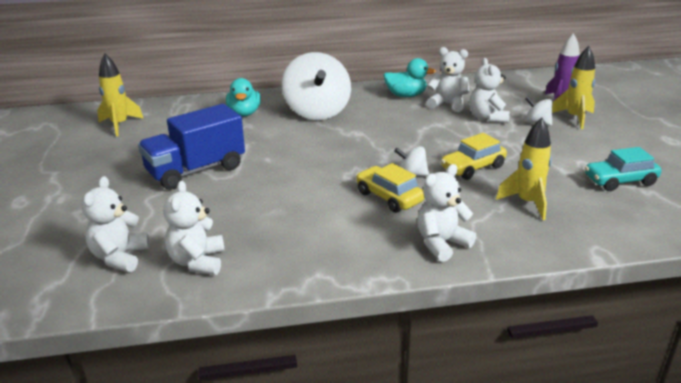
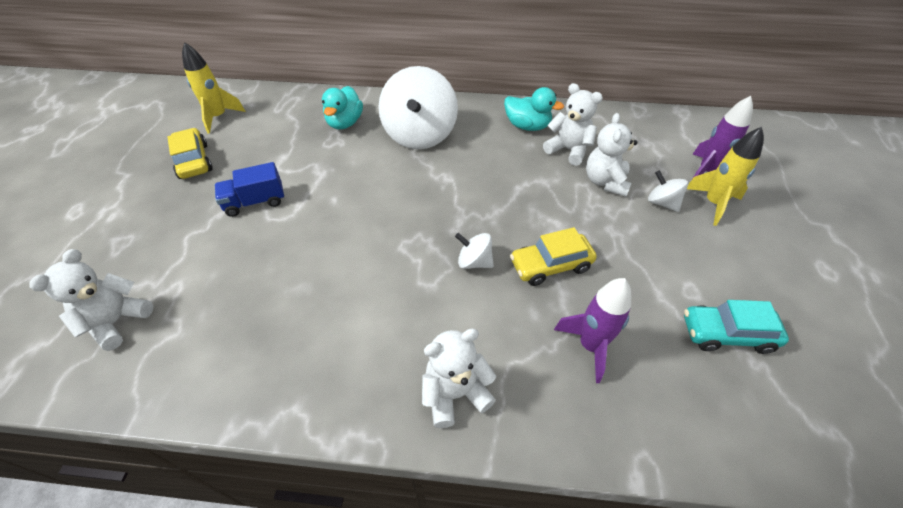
camera: 15 degrees right, 20 degrees up
(196, 170) = (255, 202): blue truck -> blue truck, size x0.59
(197, 262) = (185, 350): white teddy bear -> none
(389, 197) = (432, 294): yellow car -> yellow car (193, 161)
(527, 203) = (590, 346): yellow rocket -> purple rocket

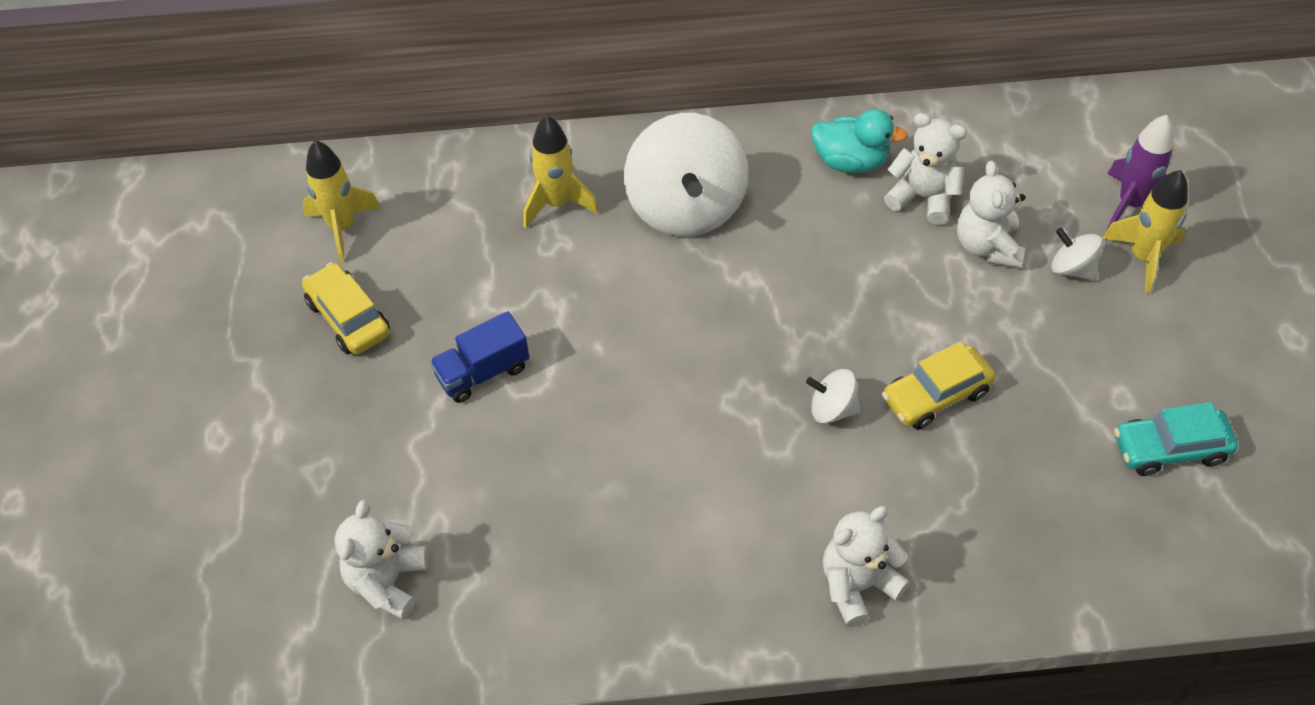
camera: 10 degrees left, 5 degrees up
(345, 123) = (557, 203): turquoise duck -> yellow rocket
(590, 346) = (1006, 496): purple rocket -> none

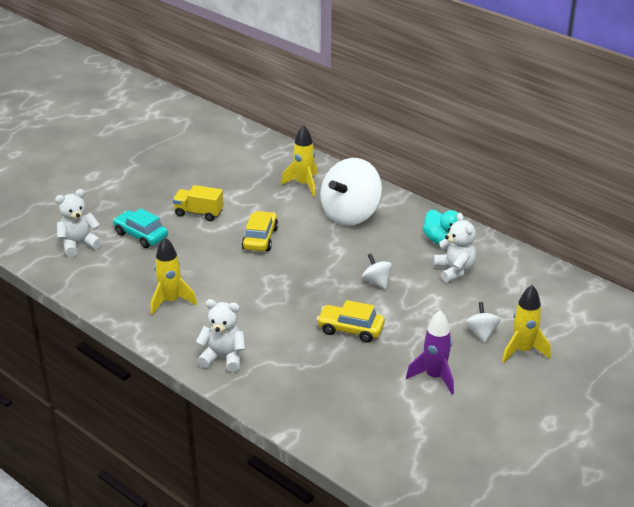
camera: 45 degrees right, 20 degrees down
(342, 227) = (219, 147): yellow rocket -> yellow rocket (171, 301)
(348, 318) = (181, 171): yellow car -> yellow car (260, 238)
(483, 372) = (199, 213): blue truck -> yellow truck
(832, 409) = (303, 305): white spinning top -> white spinning top (377, 282)
(987, 246) = (455, 302): white teddy bear -> none
(1130, 204) = (549, 331): purple rocket -> purple rocket (434, 377)
(1170, 449) = (421, 413): turquoise car -> turquoise car (141, 235)

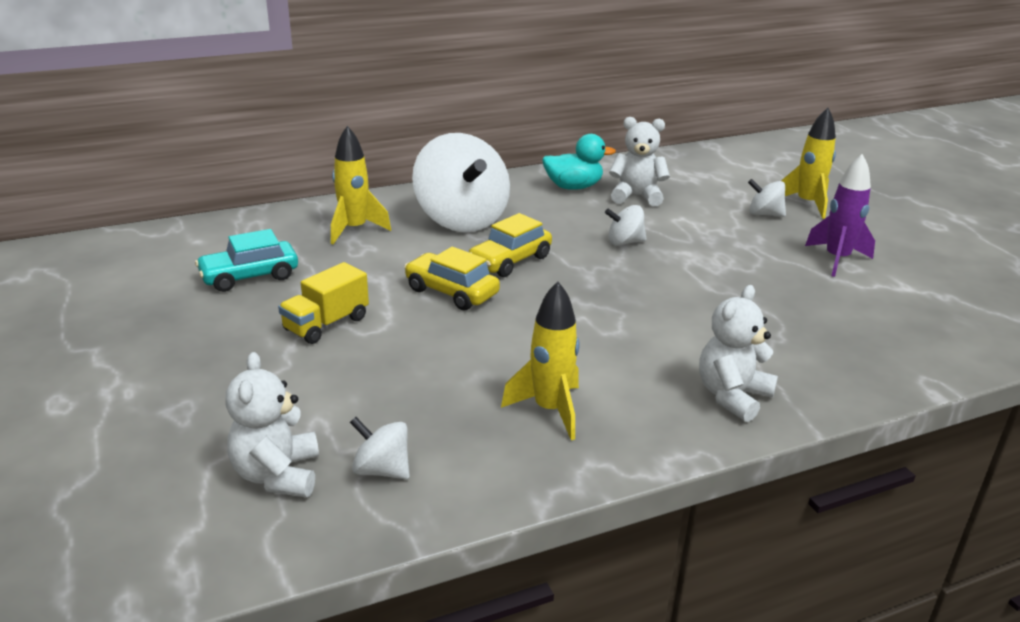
camera: 65 degrees left, 5 degrees down
(97, 269) = (381, 470): none -> white spinning top
(141, 235) = (327, 395): turquoise car -> turquoise car (249, 276)
(350, 329) = (716, 284): yellow car -> yellow car (510, 261)

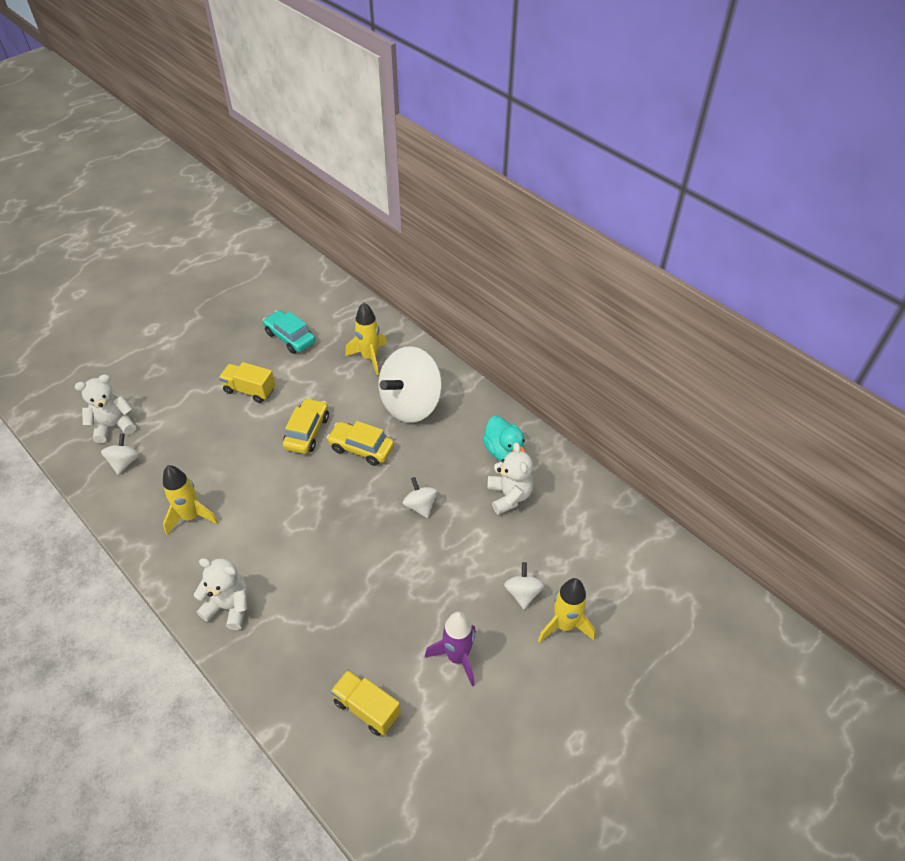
camera: 70 degrees right, 20 degrees up
(898, 320) = (367, 708): none -> yellow truck

